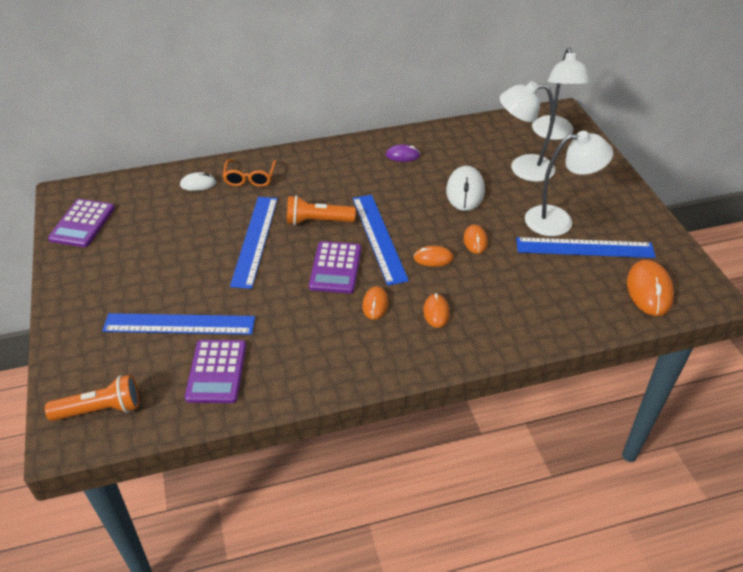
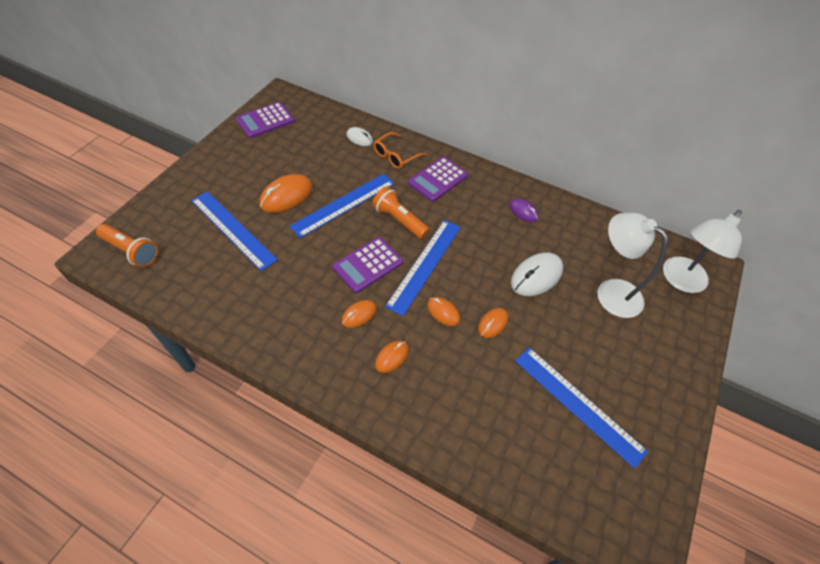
camera: 40 degrees right, 10 degrees up
(217, 372) = (212, 280): purple calculator -> purple calculator (438, 179)
(558, 220) = (585, 361): white lamp -> none
(649, 290) = (588, 493): orange mouse -> orange mouse (286, 196)

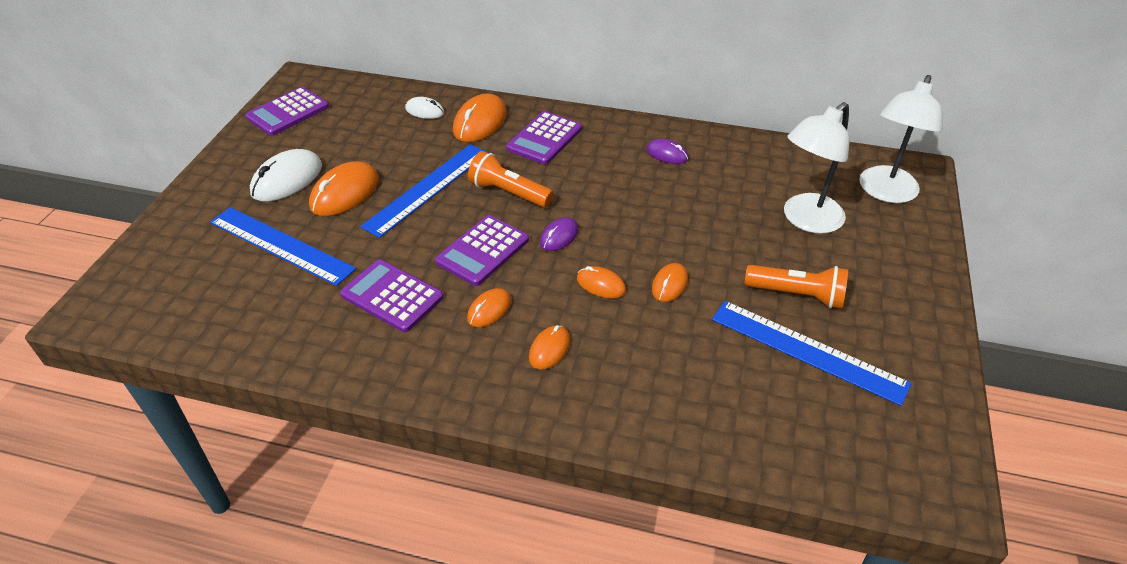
camera: 10 degrees left, 10 degrees down
(131, 251) = (139, 298): orange flashlight -> orange flashlight (797, 295)
(296, 288) = (392, 296): none -> purple calculator
(395, 156) = (480, 122): orange glasses -> orange mouse
(425, 265) = (559, 236): blue ruler -> purple mouse
(536, 276) = (707, 221): white mouse -> white mouse (287, 179)
(611, 291) = (805, 220): white lamp -> white lamp turned 75 degrees counterclockwise

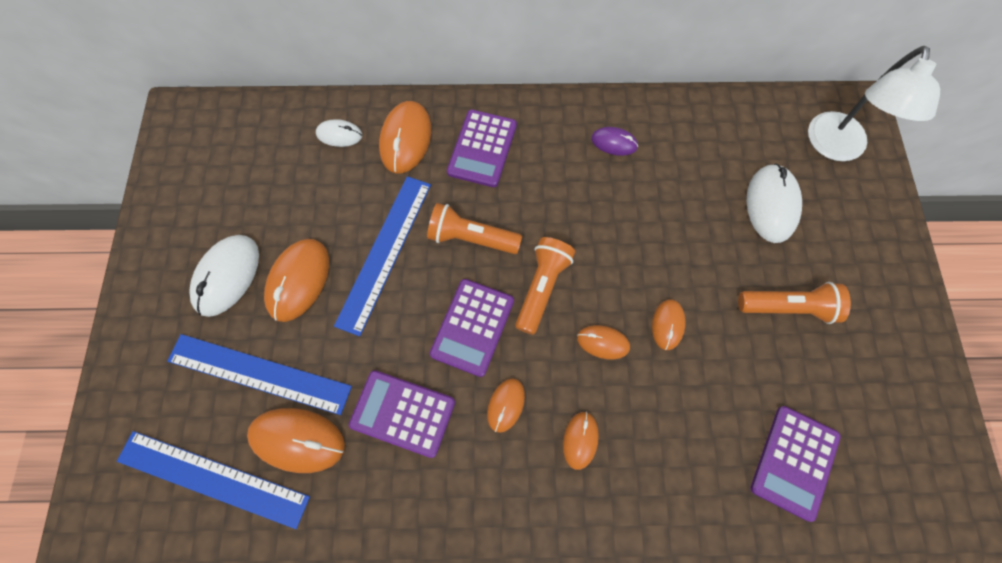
camera: 15 degrees left, 25 degrees up
(288, 112) = (186, 172): purple calculator -> purple calculator (794, 462)
(290, 295) = (297, 440): none -> orange mouse
(559, 236) = (542, 287): purple mouse -> orange flashlight
(805, 220) = (771, 205): white lamp -> white mouse
(807, 351) = (814, 376): blue ruler -> blue ruler (213, 478)

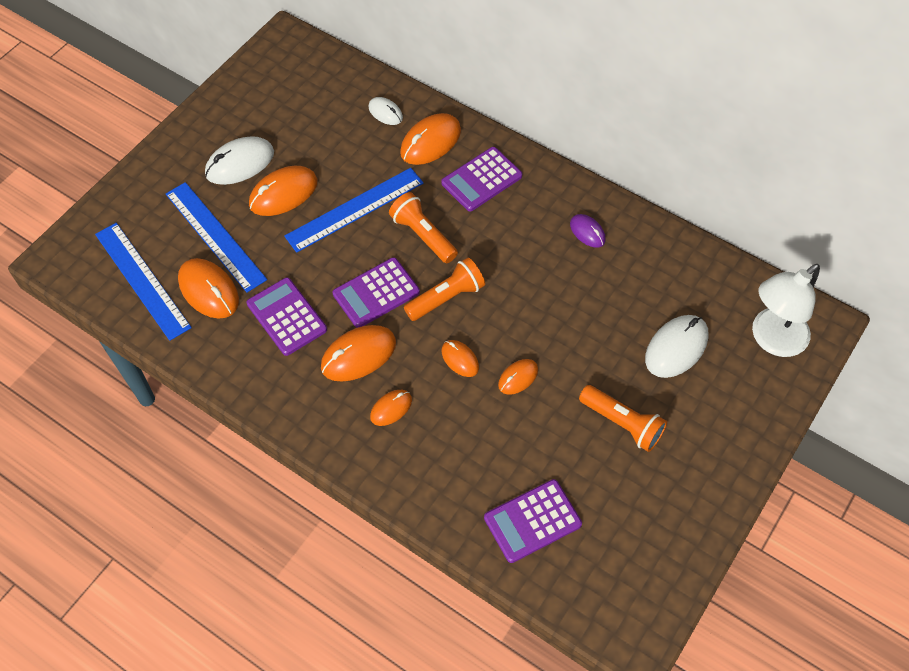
camera: 35 degrees right, 10 degrees down
(506, 405) = (358, 355): orange mouse -> orange mouse, size x1.74

